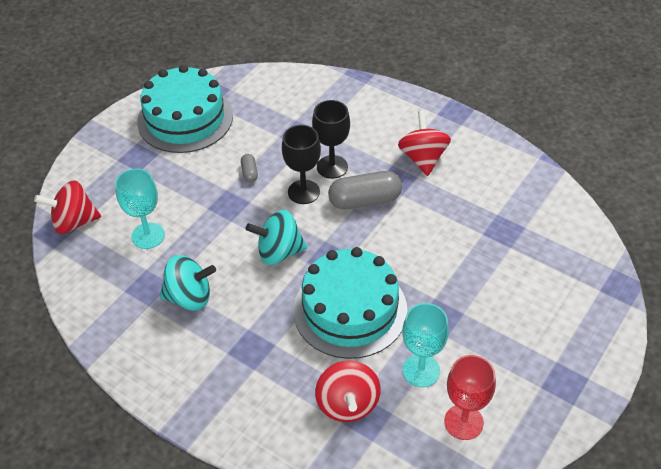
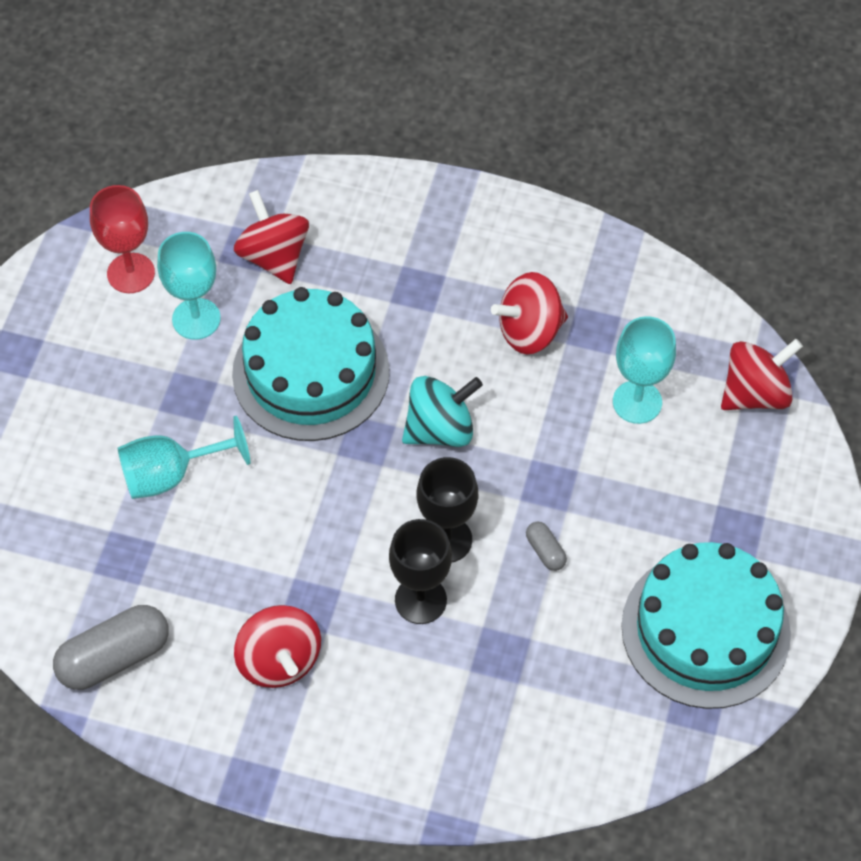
camera: 160 degrees right, 10 degrees up
(189, 297) = (529, 331): turquoise spinning top -> red spinning top
(365, 200) = (347, 550): grey capsule -> grey capsule (114, 657)
(464, 269) = (171, 474): none -> turquoise goblet

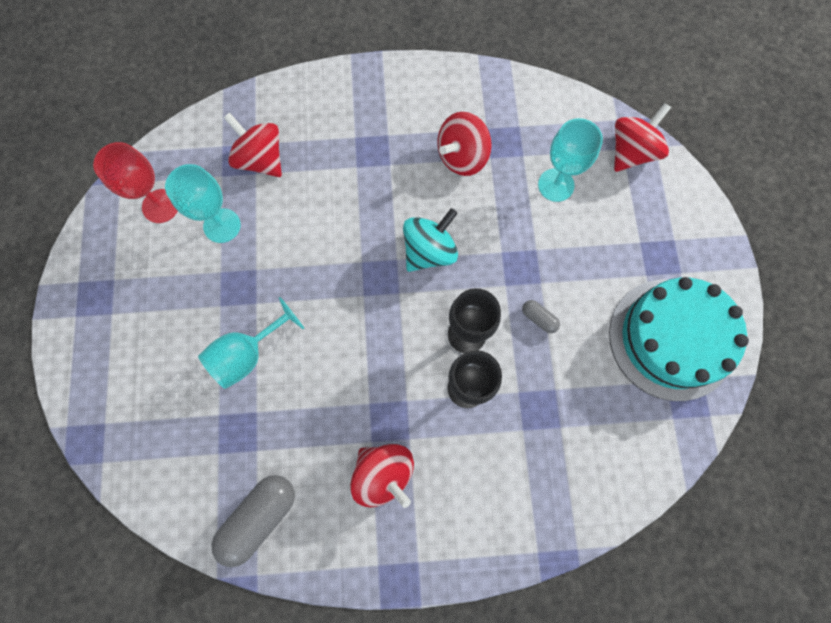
camera: 20 degrees left, 15 degrees up
(311, 372) = (321, 239): turquoise cake -> none

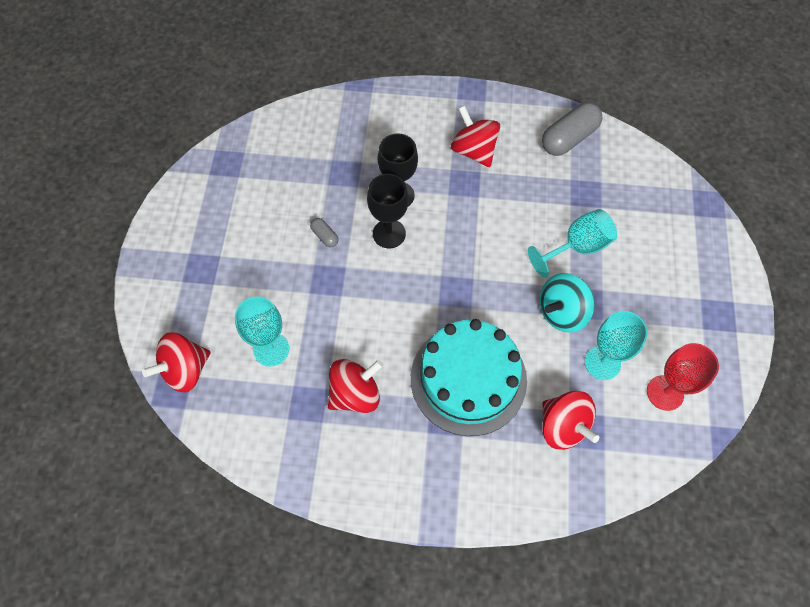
camera: 170 degrees left, 10 degrees down
(429, 251) = (407, 307): turquoise spinning top -> turquoise spinning top (562, 312)
(671, 338) = (221, 204): turquoise cake -> turquoise cake (468, 379)

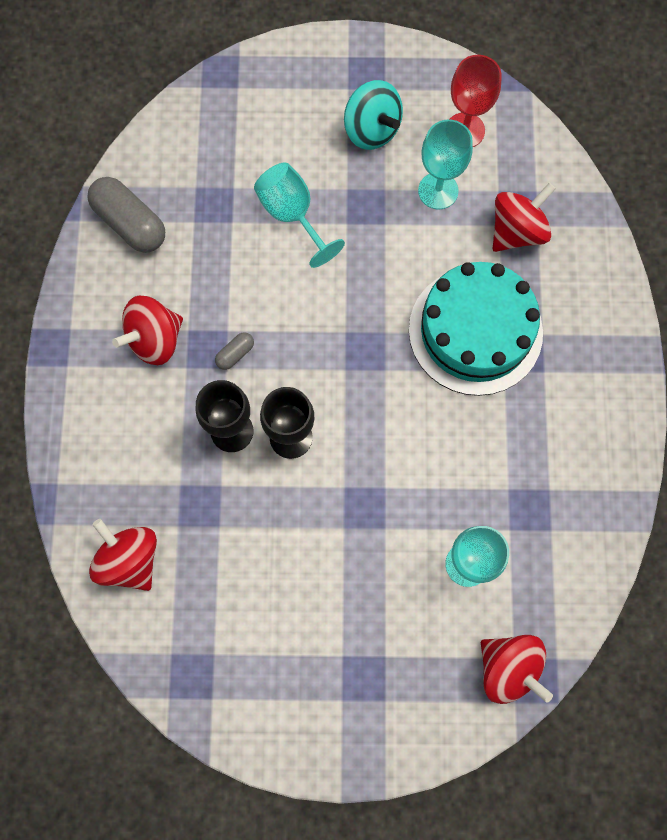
camera: 95 degrees left, 10 degrees up
(325, 236) = (301, 519): grey capsule -> grey capsule (235, 354)
(355, 394) = (510, 455): red spinning top -> red spinning top (130, 560)
(562, 312) = (380, 232): turquoise spinning top -> turquoise spinning top (371, 130)

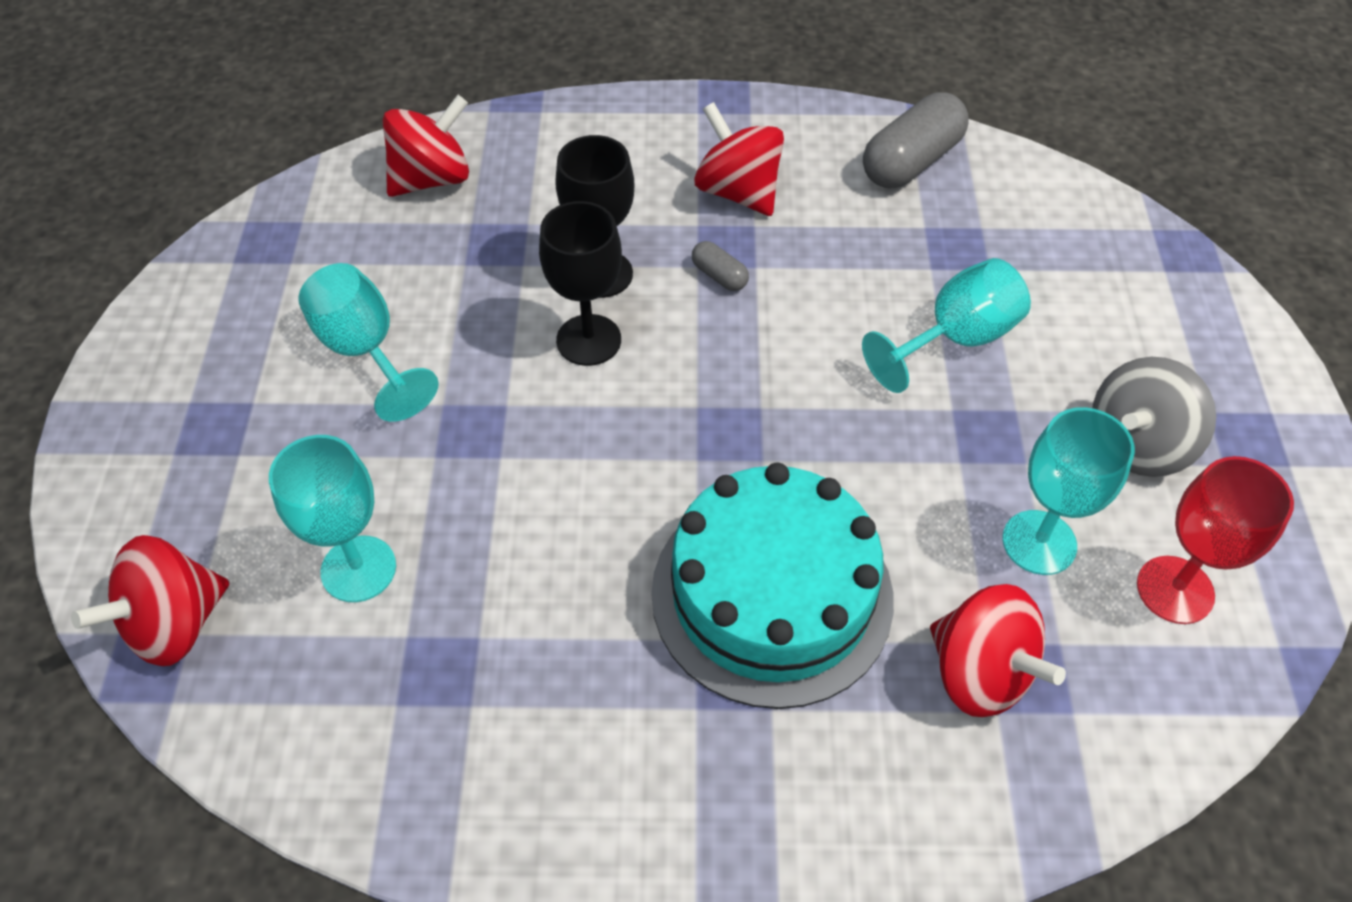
camera: 90 degrees right, 20 degrees down
(298, 585) = (365, 351): none -> turquoise goblet
(371, 130) = (1136, 444): turquoise spinning top -> grey spinning top

